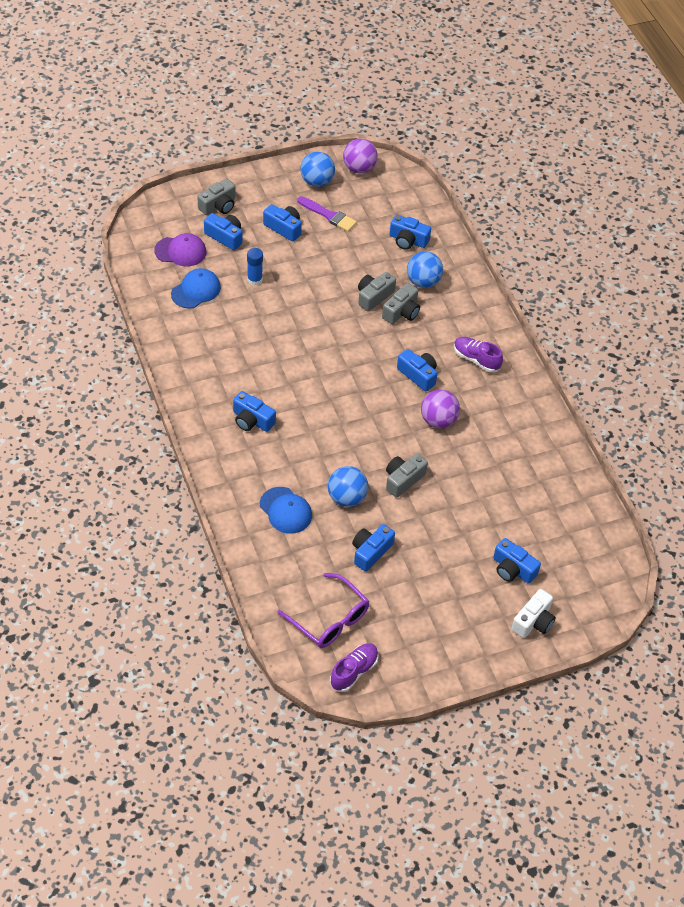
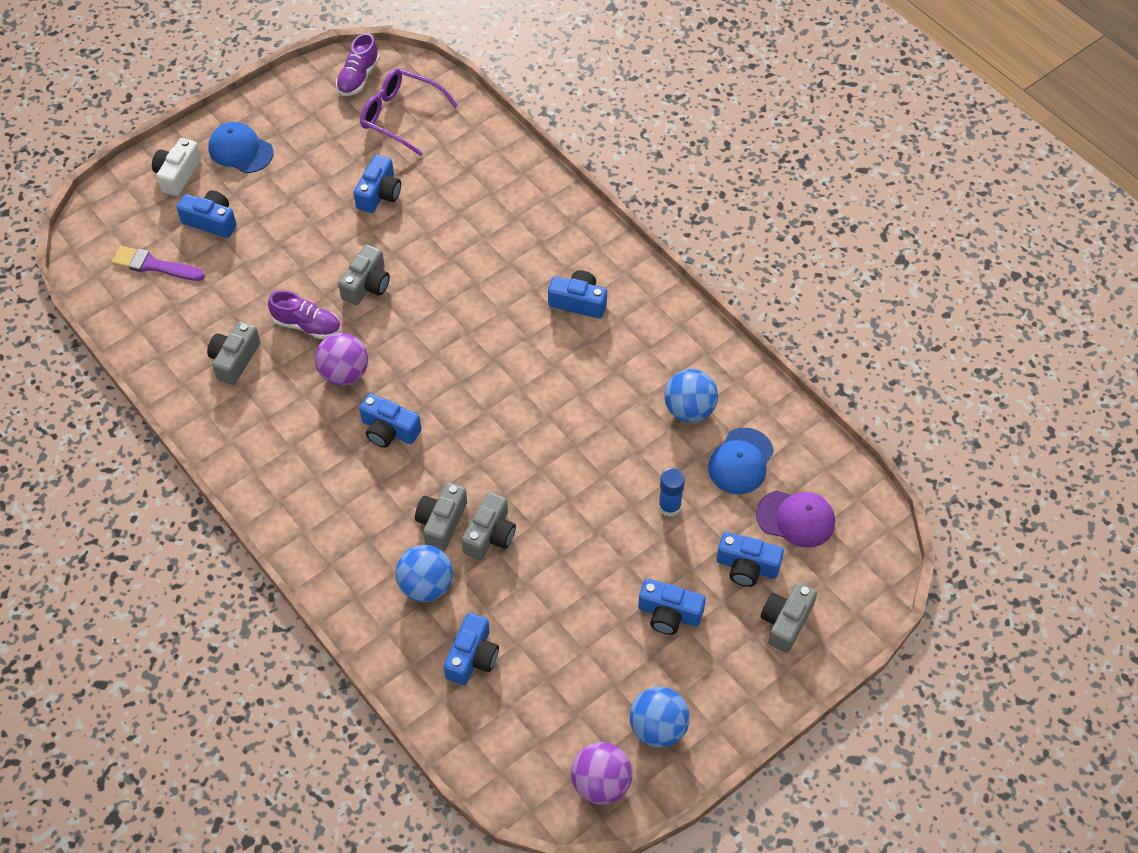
camera: 165 degrees right, 5 degrees up
(180, 251) = (796, 518): purple cap -> purple cap turned 150 degrees counterclockwise
(286, 510) = (492, 210): blue cap -> blue cap (240, 150)
(329, 215) = (611, 663): purple brush -> purple brush (154, 265)
(347, 498) = (427, 244): blue ball -> blue ball (689, 410)
(408, 240) = (472, 657): blue camera -> blue camera turned 105 degrees clockwise
(476, 359) = (315, 479): purple shoe -> purple shoe (307, 325)
(515, 453) = (234, 360): none -> grey camera

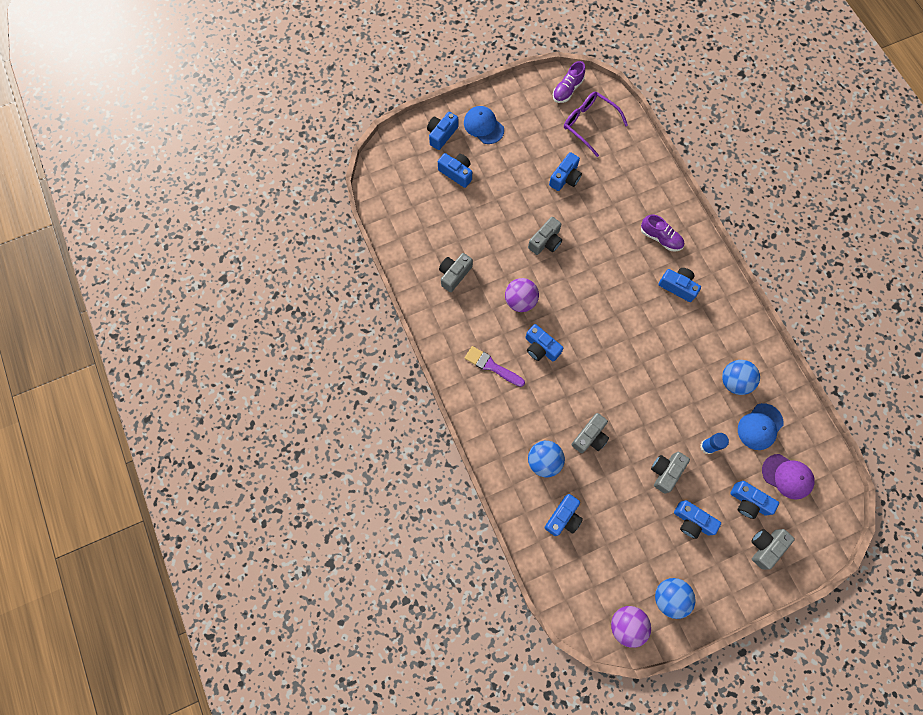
camera: 15 degrees right, 15 degrees up
(154, 265) = (416, 196): purple brush -> purple brush (492, 366)
(178, 174) = (441, 134): white camera -> blue camera
(307, 325) = (503, 261): purple shoe -> purple shoe (660, 238)
(441, 522) = (561, 420): grey camera -> grey camera (665, 471)

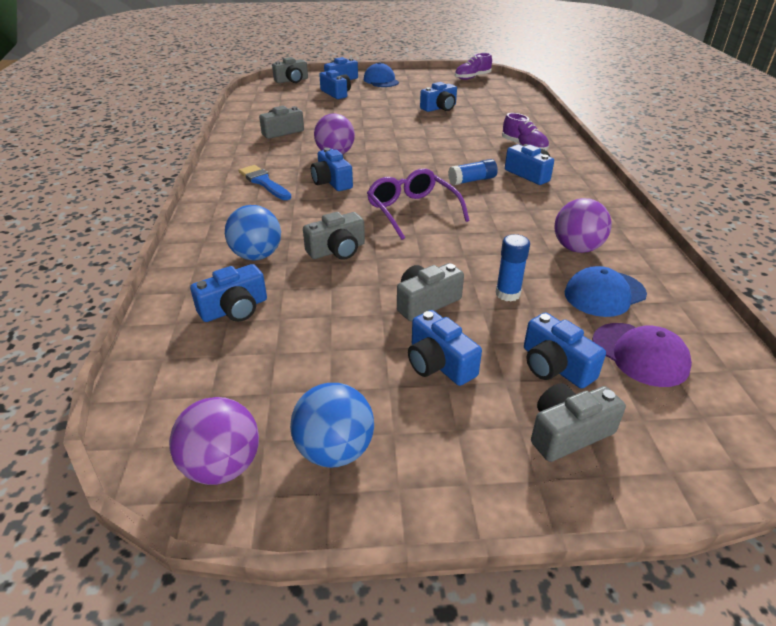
camera: 20 degrees right, 35 degrees down
(492, 366) = (264, 182): purple brush -> blue brush
(545, 241) = (392, 131): grey camera -> grey camera (292, 80)
(589, 124) = (482, 91): purple glasses -> purple glasses (412, 211)
(640, 310) = (472, 180): none -> blue glue stick
(734, 381) = (576, 248): blue ball -> purple ball

